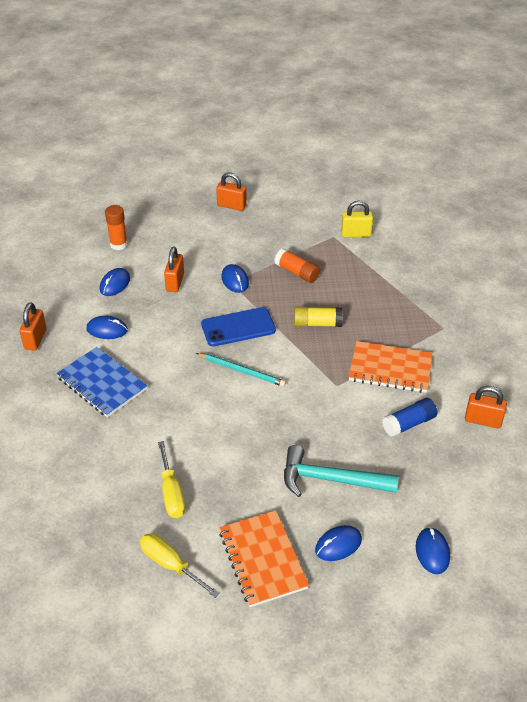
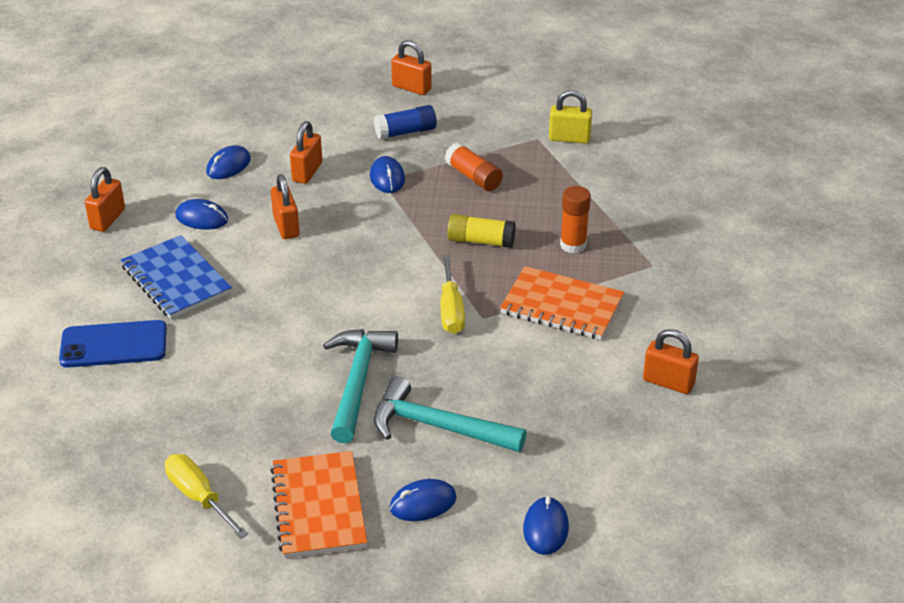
camera: 10 degrees right, 5 degrees down
(118, 244) = (248, 120): orange glue stick -> orange glue stick (573, 245)
(171, 492) = (226, 415): yellow screwdriver -> yellow screwdriver (451, 310)
(172, 329) = (286, 226): none -> orange padlock
(238, 327) = (373, 234): blue phone -> blue phone (113, 345)
(242, 371) = (362, 286): turquoise pencil -> none
(261, 451) = (358, 382): none -> turquoise hammer
(409, 424) = (565, 374): blue glue stick -> blue glue stick (405, 132)

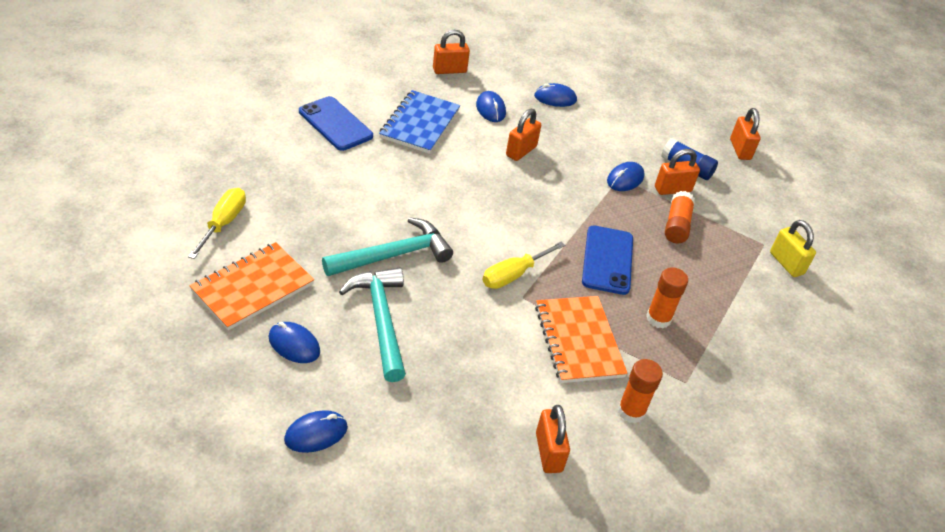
camera: 50 degrees right, 5 degrees up
(307, 172) = (588, 137): orange padlock -> orange padlock (672, 189)
(481, 241) = (607, 260): yellow glue stick -> blue phone
(660, 312) = (631, 411): none -> orange glue stick

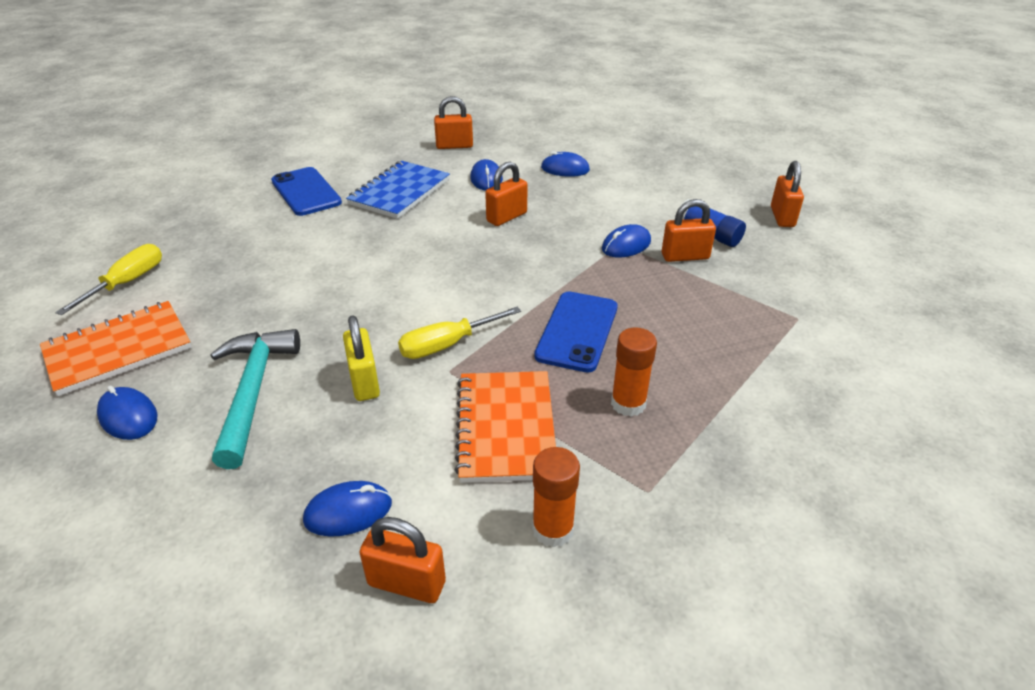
camera: 15 degrees right, 5 degrees down
(316, 433) = (89, 533): blue mouse -> blue mouse (348, 512)
(393, 255) = (306, 319): turquoise hammer -> none
(548, 452) = (406, 583): orange padlock -> orange padlock turned 75 degrees counterclockwise
(676, 225) = (681, 295): orange glue stick -> none
(786, 263) = (827, 341): yellow padlock -> yellow padlock (364, 382)

